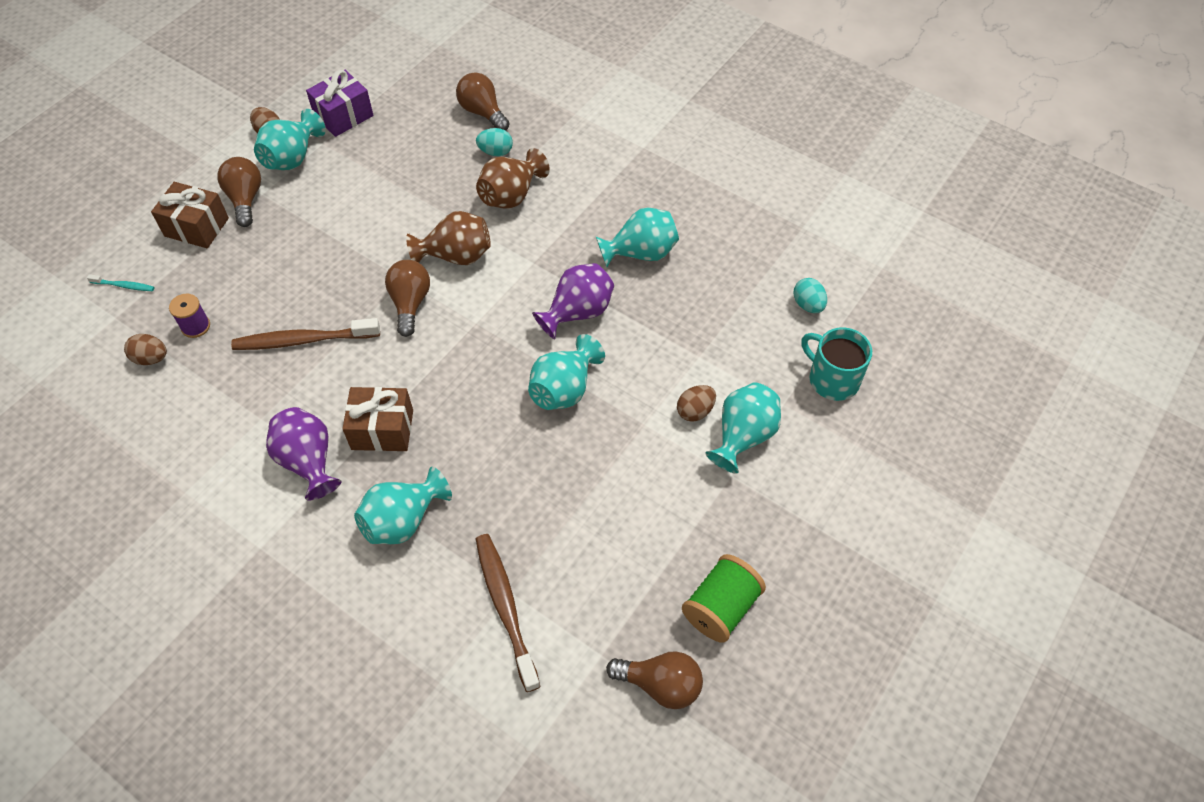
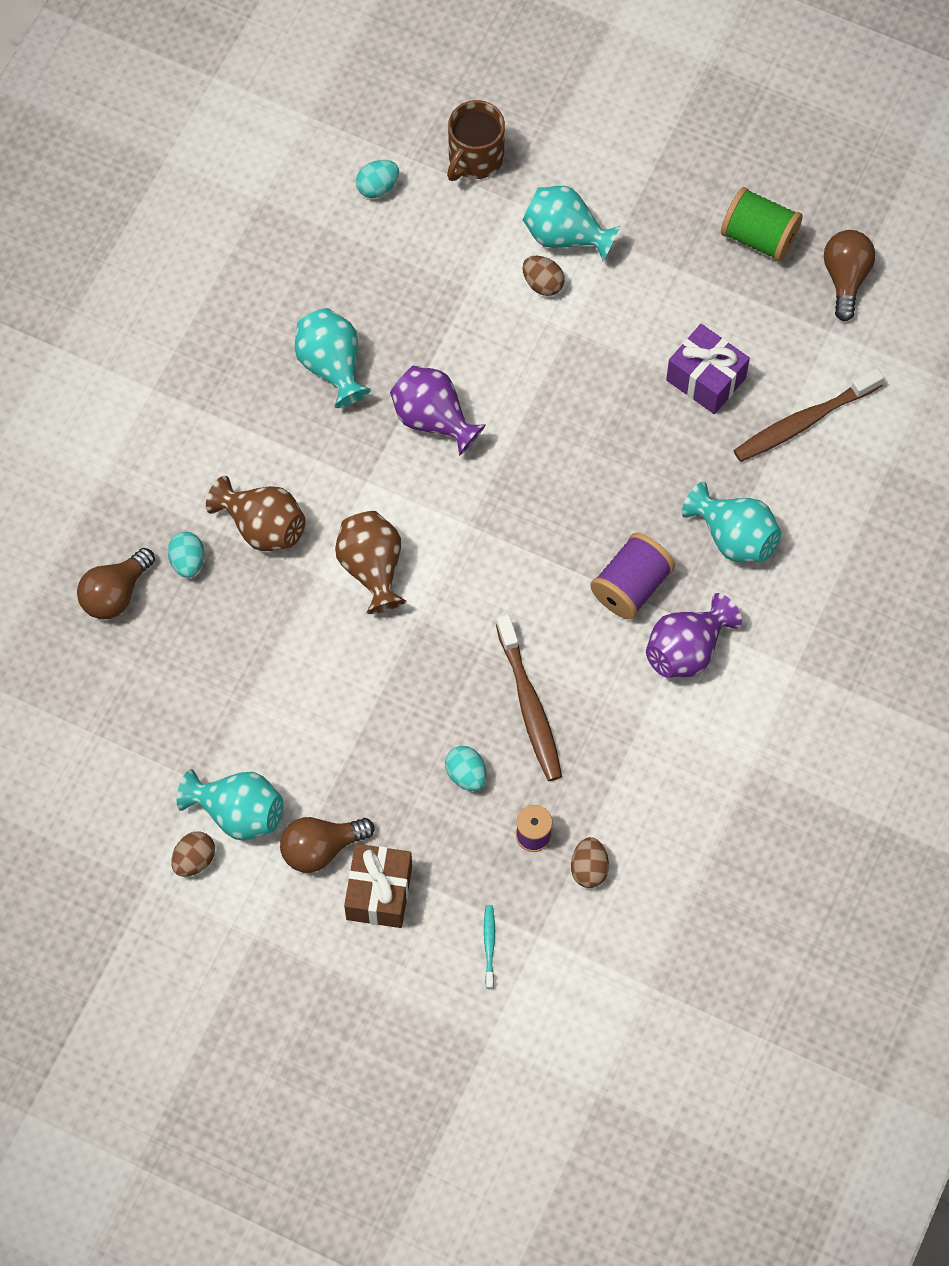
camera: 100 degrees left, 10 degrees up
(264, 291) = (466, 774): none -> turquoise egg
(343, 116) = (147, 771): purple gift -> purple gift (706, 379)
(382, 430) = (631, 586): brown gift -> purple spool
(410, 303) = (453, 602): brown light bulb -> none
(564, 389) = (541, 415): turquoise vase -> none
(832, 379) = (475, 158): turquoise mug -> brown mug

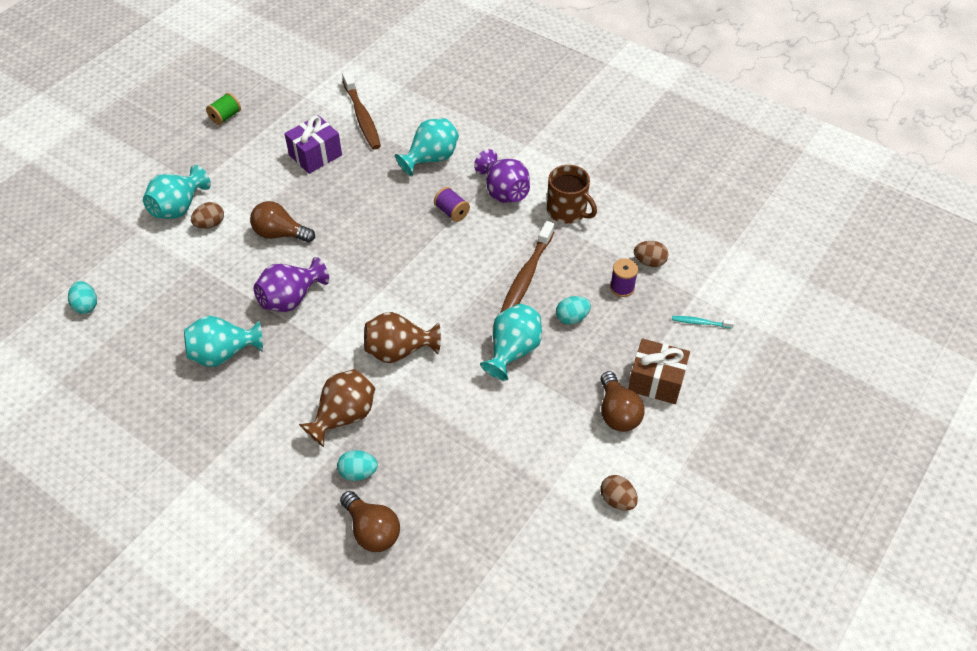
camera: 80 degrees left, 15 degrees down
(237, 813) = (581, 464): turquoise vase -> turquoise vase (513, 351)
(475, 158) = (93, 246): brown mug -> brown mug (567, 211)
(529, 705) = (526, 276): brown toothbrush -> brown toothbrush turned 120 degrees clockwise
(631, 586) = (452, 212): purple spool -> purple spool, size x0.62
(759, 237) = (225, 117): green spool -> green spool, size x0.62
(845, 278) = (272, 84): brown light bulb -> brown light bulb (280, 234)

